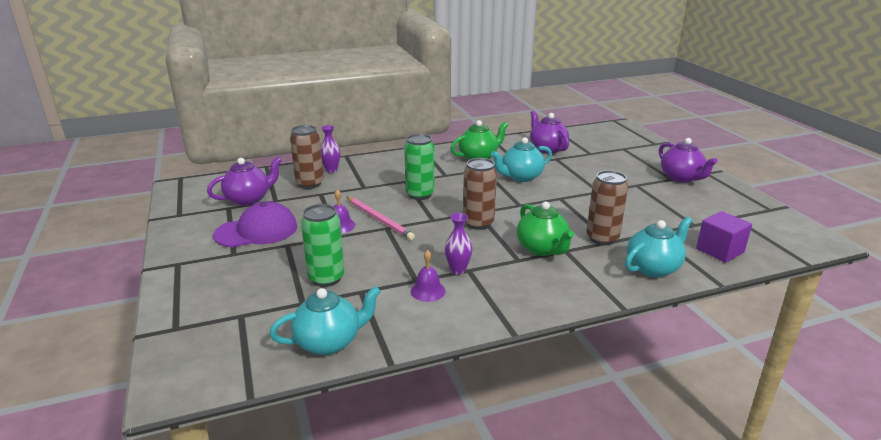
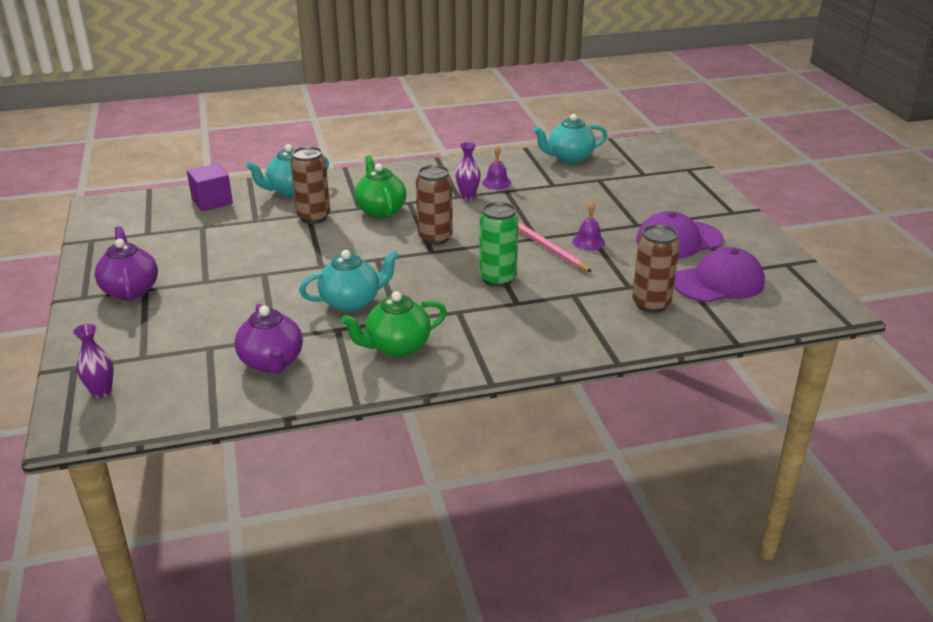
camera: 175 degrees left, 5 degrees up
(249, 199) = (718, 282): purple teapot -> purple cap
(326, 278) = (585, 195): green can -> none
(331, 170) = (630, 329): purple vase -> purple vase (101, 392)

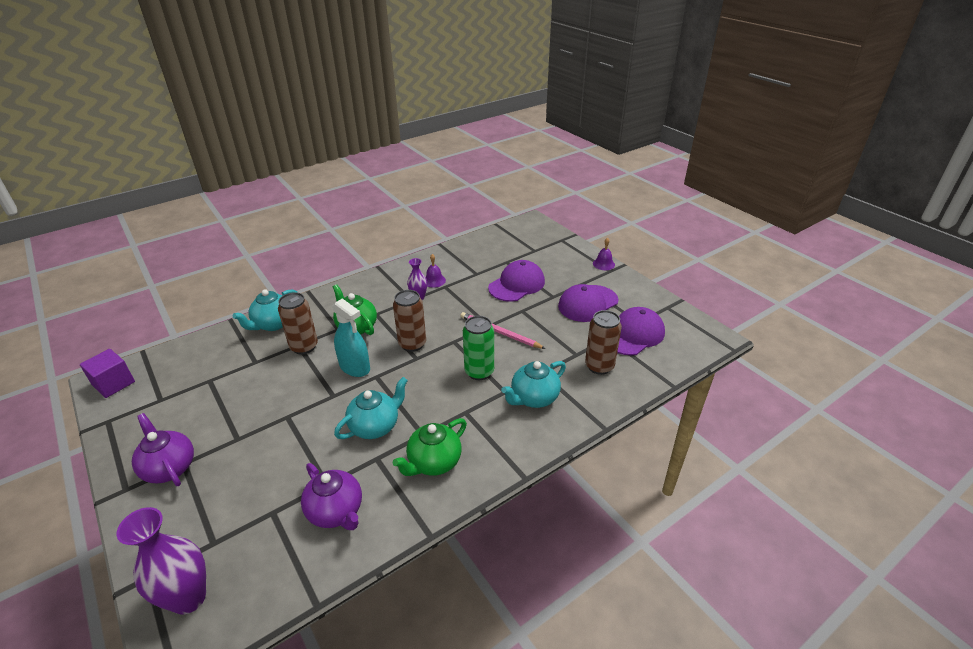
camera: 20 degrees left, 5 degrees up
(101, 392) = (189, 598): purple vase -> purple vase, size x1.79
(212, 201) = (207, 351): purple cube -> purple cube (114, 383)
(358, 246) = (355, 367): none -> turquoise spray bottle
(569, 158) = (476, 246): turquoise teapot -> turquoise teapot (534, 398)
(588, 242) = (527, 320): purple bell -> purple bell (603, 264)
(597, 204) = (517, 284): none -> purple cap

